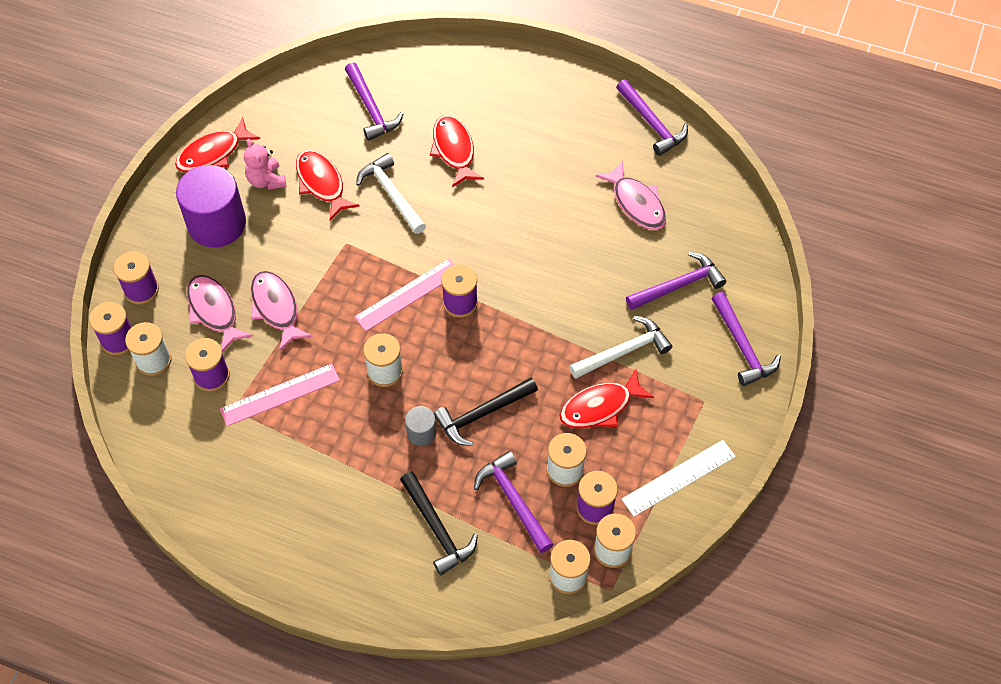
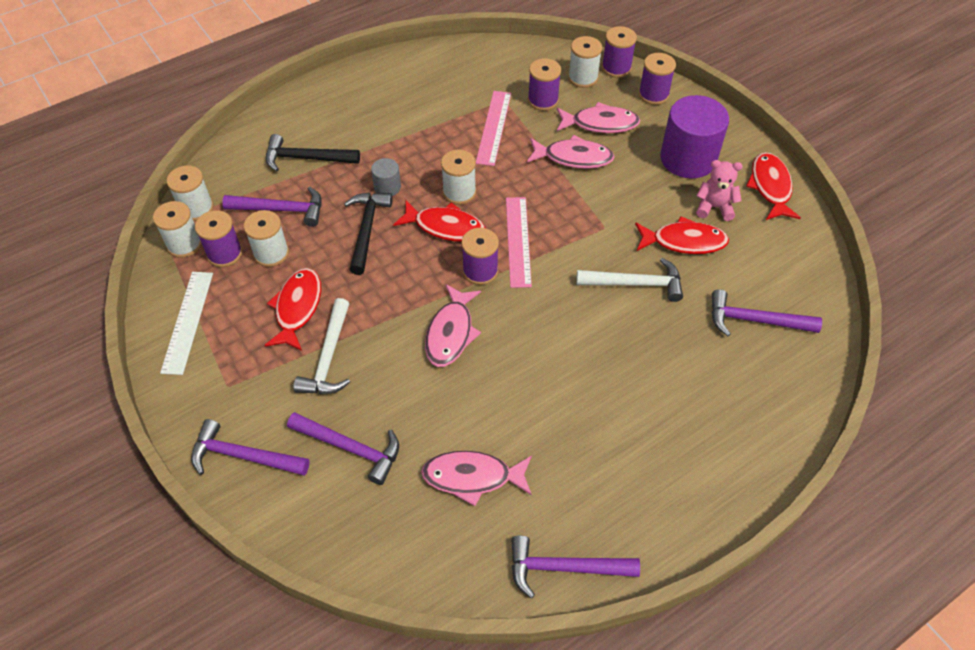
camera: 125 degrees right, 5 degrees down
(454, 150) = (655, 359): red fish -> red fish (445, 227)
(535, 286) = (451, 333): none -> pink fish
(679, 285) = (351, 448): purple hammer -> purple hammer turned 75 degrees counterclockwise

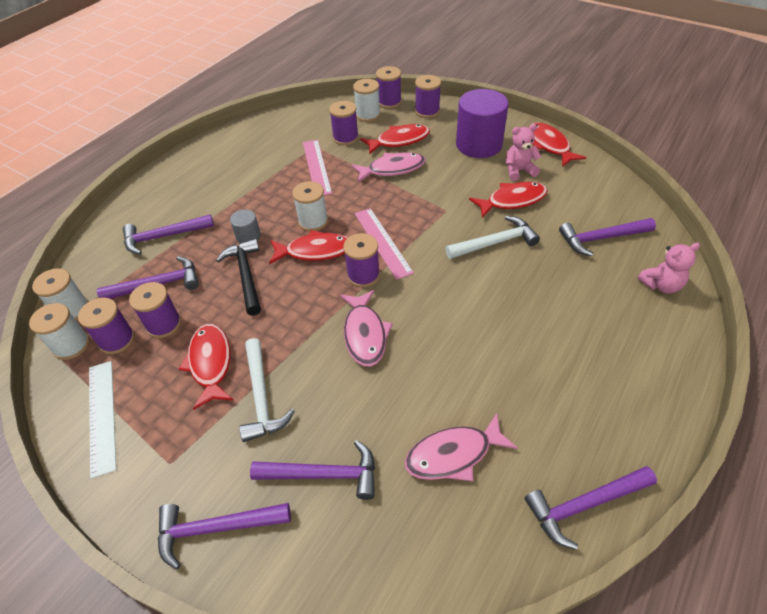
camera: 20 degrees left, 5 degrees down
(271, 253) = (164, 324): white spool -> purple spool
(306, 158) = (163, 236): black hammer -> purple hammer
(600, 124) = (399, 141): pink fish -> red fish
(784, 395) = (661, 285): none -> pink teddy bear

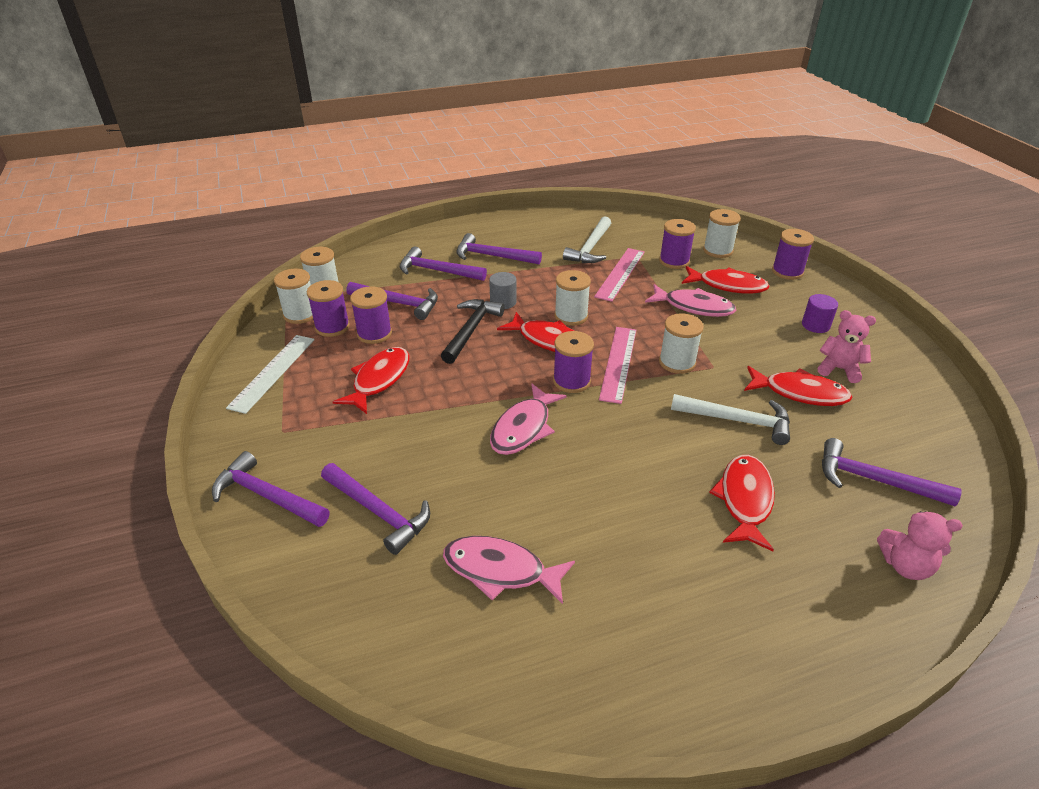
camera: 35 degrees right, 10 degrees down
(261, 397) = (390, 426): white hammer -> white hammer (590, 248)
(389, 102) = (753, 248): purple spool -> none
(420, 219) = (677, 362): none -> white spool
(479, 144) = (815, 325): purple cylinder -> purple cylinder, size x0.47
(549, 145) = (906, 362): red fish -> red fish (745, 500)
(584, 505) = (580, 700): purple hammer -> purple hammer (492, 256)

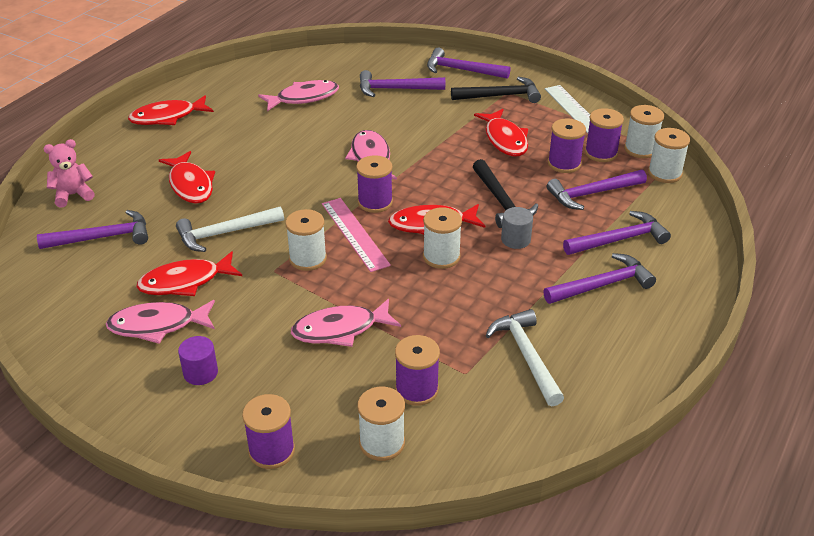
camera: 140 degrees right, 0 degrees up
(267, 496) = (461, 70): purple hammer -> purple hammer turned 150 degrees counterclockwise
(297, 430) = (500, 96): none -> black hammer
(620, 274) = (454, 334): pink ruler -> none
(728, 286) = (327, 382): red fish -> red fish (167, 117)
(839, 369) = (157, 325): pink teddy bear -> pink fish

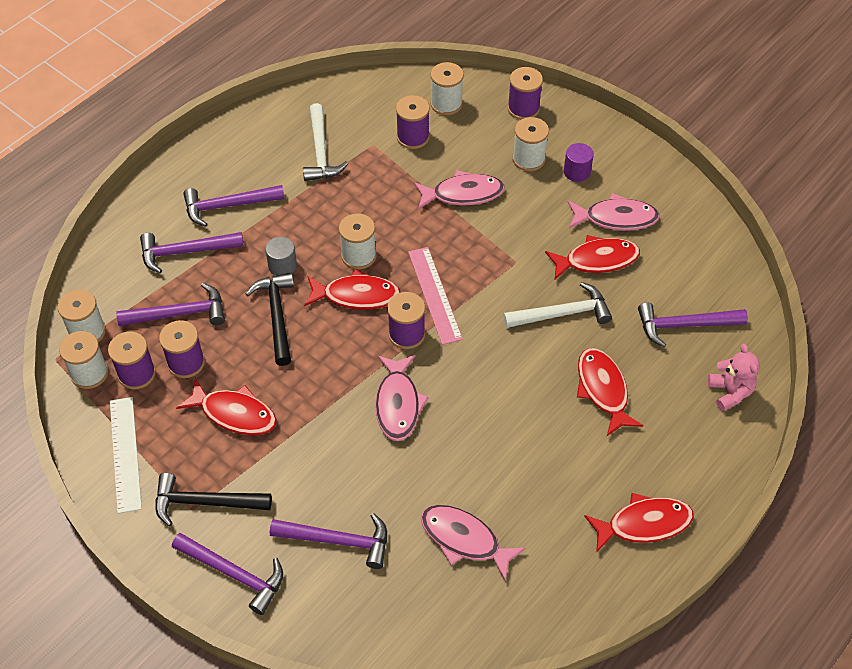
camera: 170 degrees left, 15 degrees up
(73, 195) = (730, 392): pink teddy bear -> pink teddy bear turned 90 degrees counterclockwise
(303, 98) = (464, 539): pink fish -> pink fish turned 45 degrees clockwise
(308, 259) = (483, 271): white spool -> white spool (528, 159)
(505, 139) = (234, 414): red fish -> red fish turned 120 degrees clockwise

